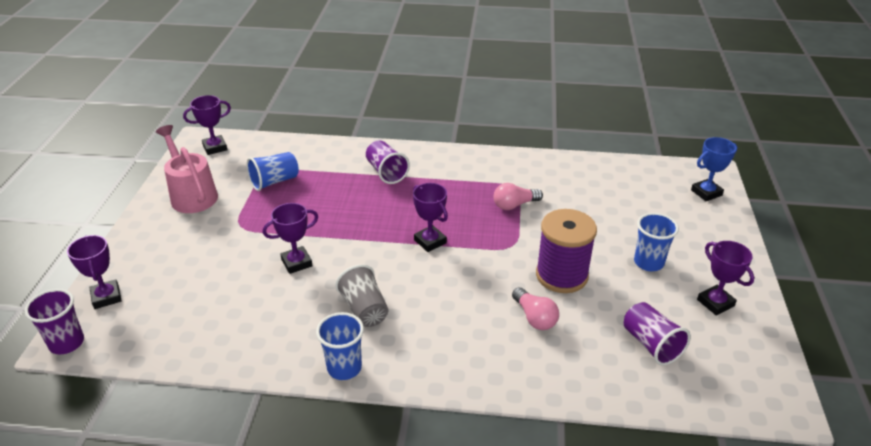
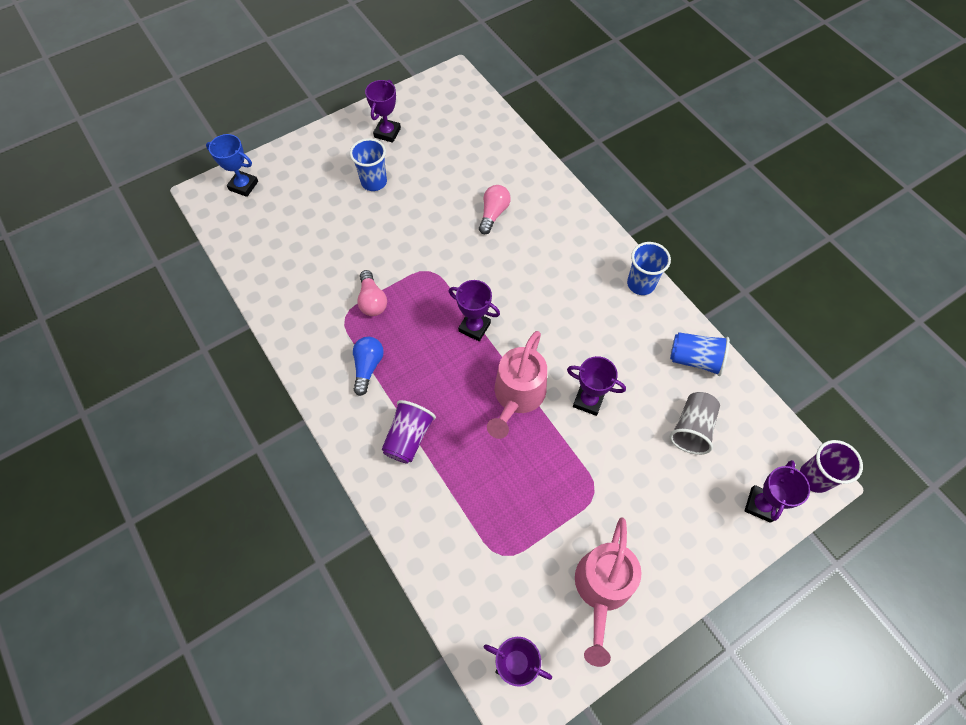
camera: 130 degrees left, 25 degrees up
(274, 181) = (512, 529): blue cup -> blue cup (695, 359)
(348, 230) = (517, 397): none -> pink watering can
(364, 309) = (584, 313): grey cup -> grey cup (692, 428)
(430, 241) = (474, 327): purple trophy -> purple trophy turned 75 degrees counterclockwise
(459, 179) = (368, 367): none -> blue light bulb
(514, 205) = (372, 301): pink light bulb -> pink light bulb turned 45 degrees clockwise
(561, 275) = (435, 222): purple spool -> none
(651, 344) = (459, 147): purple cup -> none

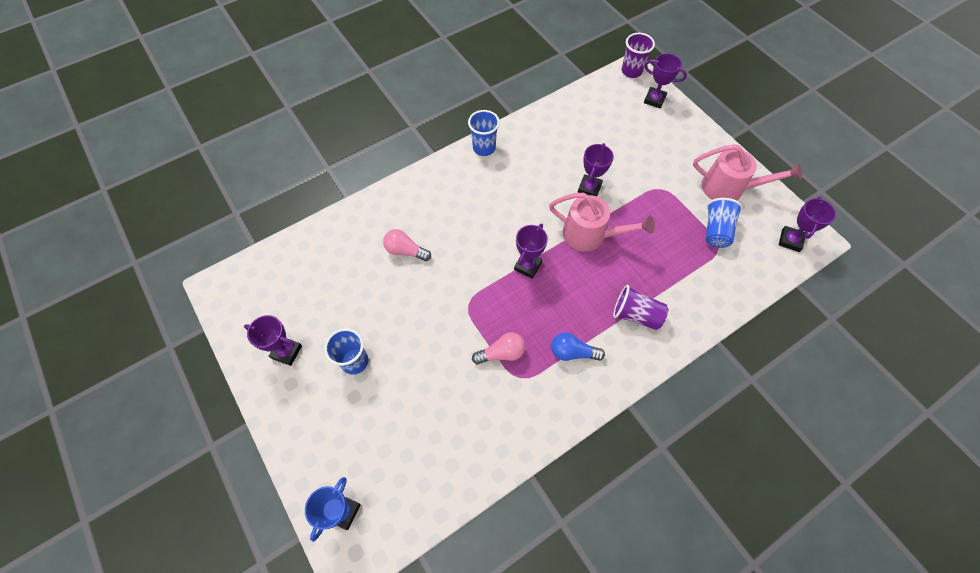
camera: 90 degrees left, 0 degrees up
(692, 428) = (605, 129): grey cup -> none
(695, 359) = (550, 121): blue cup -> blue cup (716, 230)

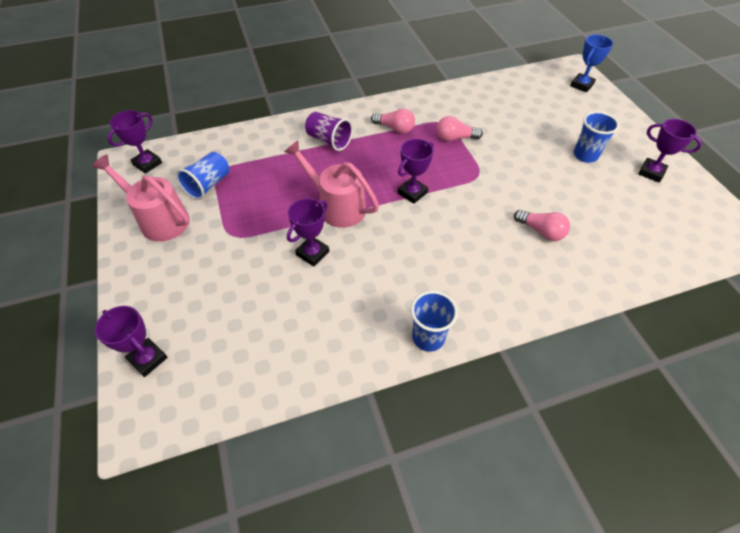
camera: 165 degrees left, 10 degrees down
(572, 352) = (395, 128): blue light bulb -> pink light bulb
(631, 71) = (141, 426): purple cup -> none

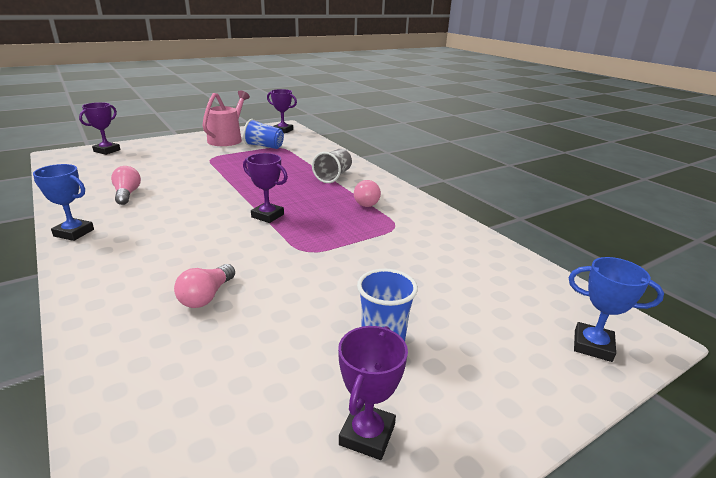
camera: 75 degrees right, 25 degrees down
(312, 253) = (188, 182): purple trophy -> none
(329, 140) = (333, 176): purple cup -> grey cup
(336, 206) = (245, 186): pink watering can -> none
(428, 337) = (74, 233): blue cup -> blue trophy
(455, 138) = (369, 234): pink light bulb -> pink light bulb (127, 194)

